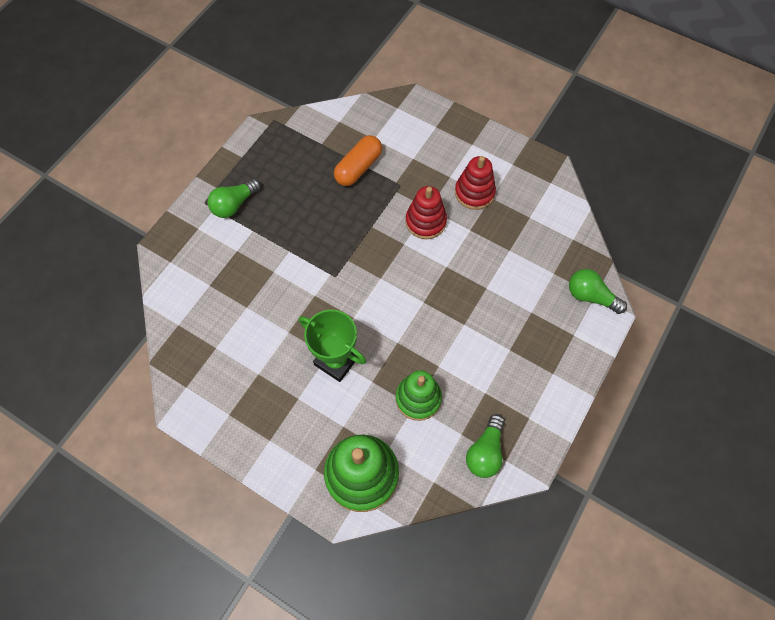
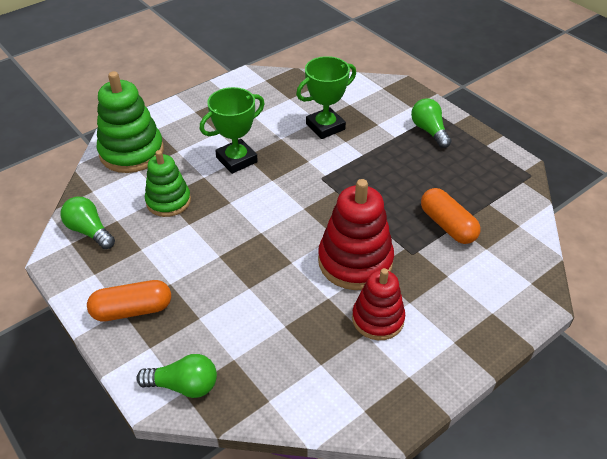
camera: 110 degrees right, 20 degrees down
(256, 296) = (325, 127): none -> green trophy
(425, 221) = (355, 261): red stacking toy -> red stacking toy, size x1.54
(548, 365) = (132, 310): none -> orange capsule
(590, 296) = (184, 385): green light bulb -> green light bulb turned 45 degrees clockwise

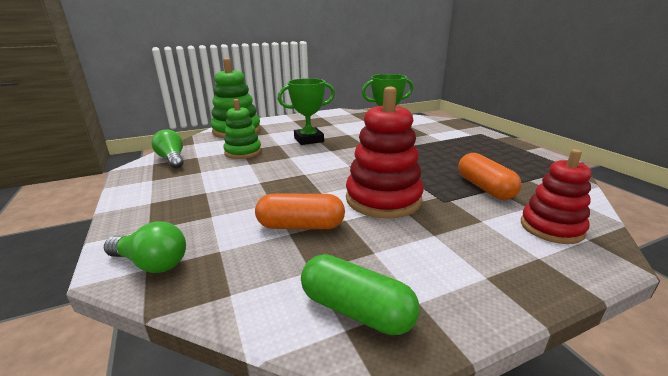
camera: 15 degrees right, 20 degrees down
(132, 310) = (159, 203): orange capsule -> orange capsule (301, 226)
(367, 393) = (356, 310): none -> green capsule
(378, 319) = (393, 242): red stacking toy -> red stacking toy (551, 228)
(429, 131) = (472, 140): green light bulb -> none

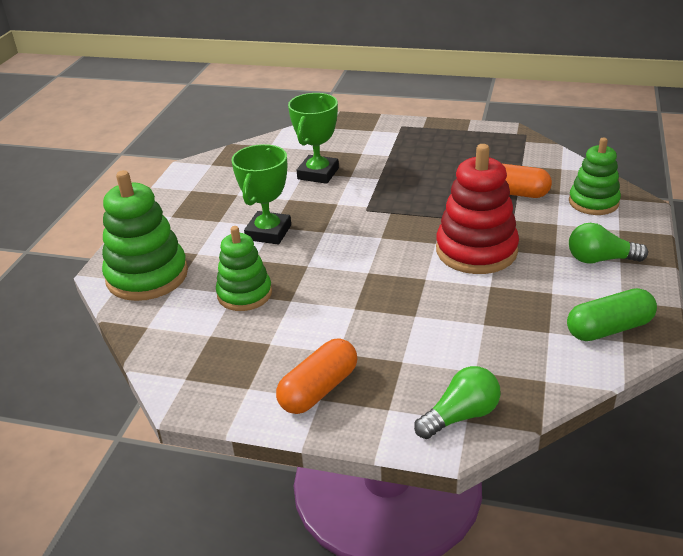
camera: 50 degrees left, 10 degrees up
(172, 159) = (192, 358): green light bulb -> green light bulb (600, 259)
(301, 226) = (477, 313): orange capsule -> orange capsule (319, 389)
(551, 228) = (593, 202): red stacking toy -> green stacking toy

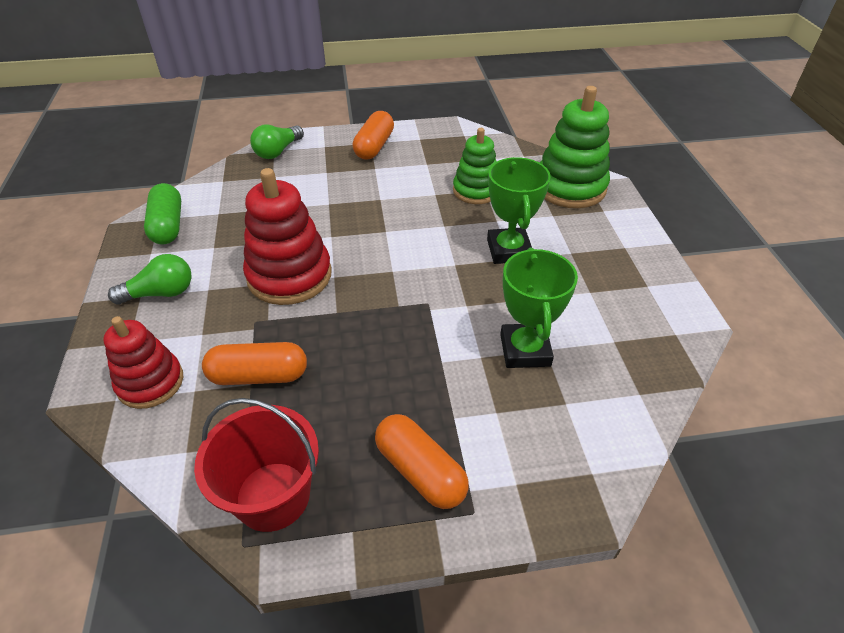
camera: 155 degrees right, 10 degrees up
(421, 141) = (420, 471): none -> orange capsule
(508, 146) = (273, 496): none -> red bucket
(593, 202) = (150, 382): green stacking toy -> red stacking toy
(609, 328) = (168, 225): green capsule -> green capsule turned 60 degrees counterclockwise

